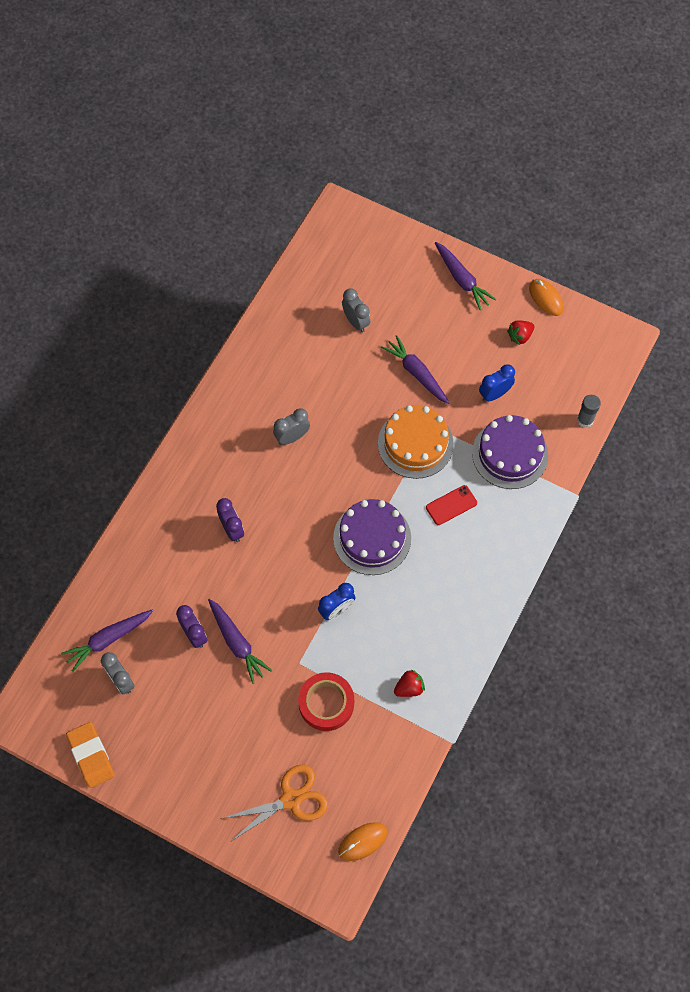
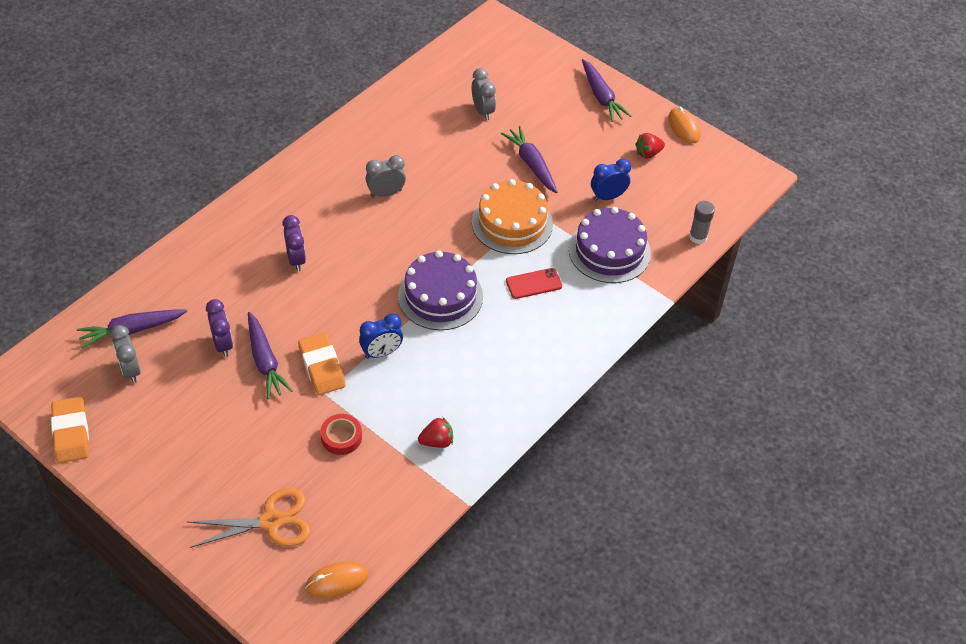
camera: 10 degrees right, 15 degrees down
(288, 637) = (321, 367): none -> orange eraser
(326, 703) = (341, 437): red tape -> red tape, size x0.65

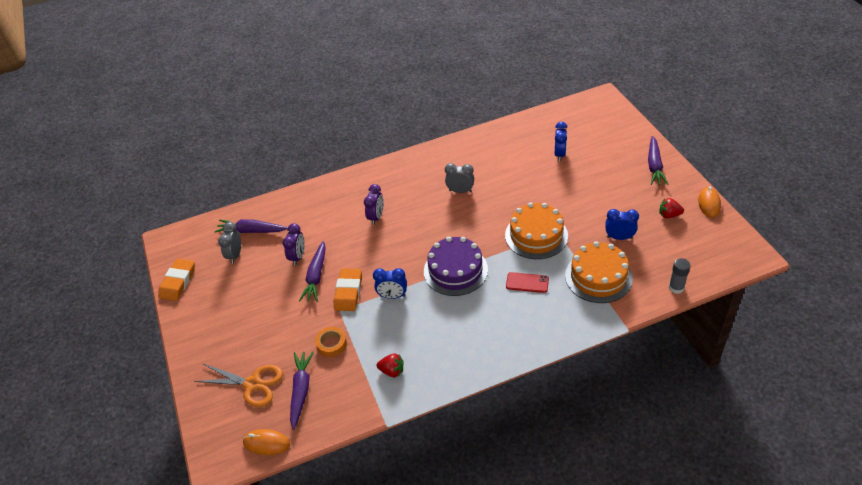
camera: 35 degrees right, 5 degrees down
(341, 437) = (331, 344): red tape -> orange tape
(482, 111) = (559, 154): grey clock -> blue clock
(531, 164) = (574, 199): purple carrot -> purple carrot (301, 390)
(609, 251) = (598, 277): purple cake -> orange cake

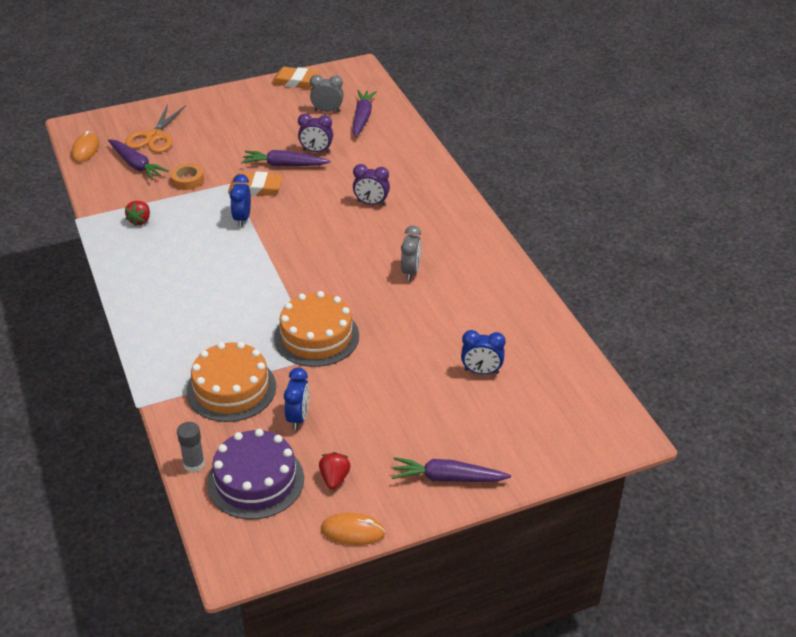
camera: 85 degrees right, 5 degrees down
(301, 390) = (136, 165): purple carrot -> purple carrot turned 45 degrees clockwise
(455, 270) = (270, 265): purple cake -> purple cake (256, 480)
(527, 282) = (237, 324): red phone -> none

